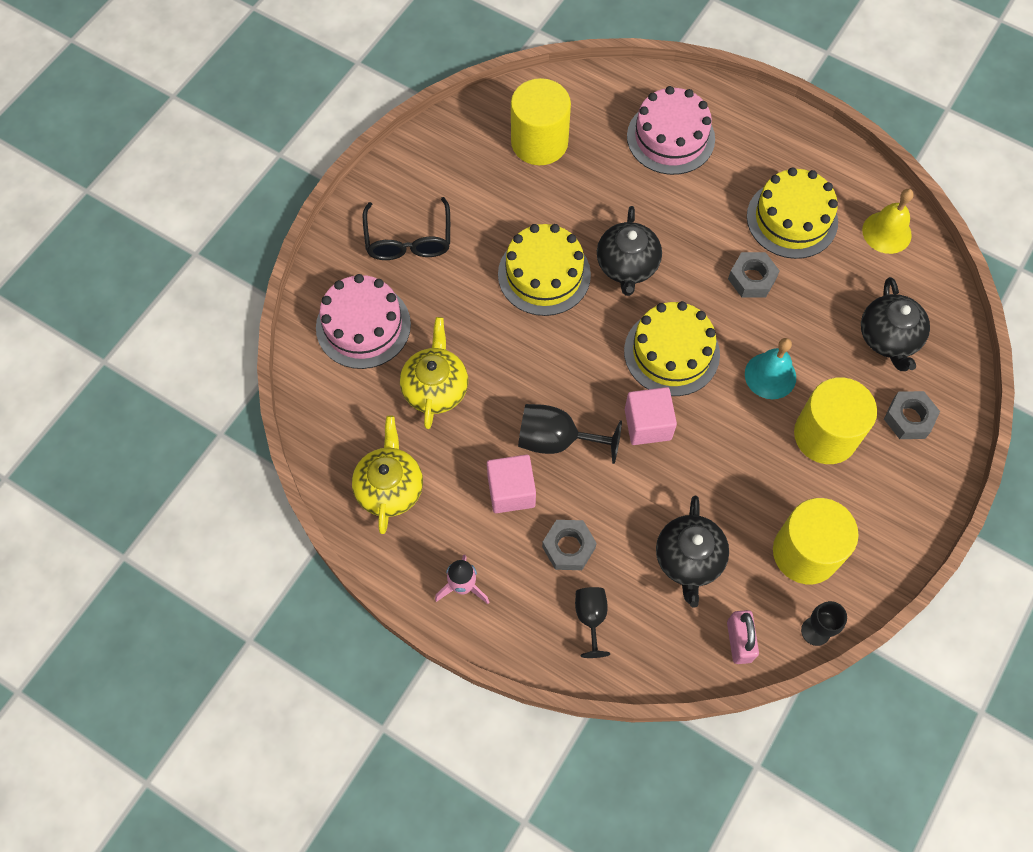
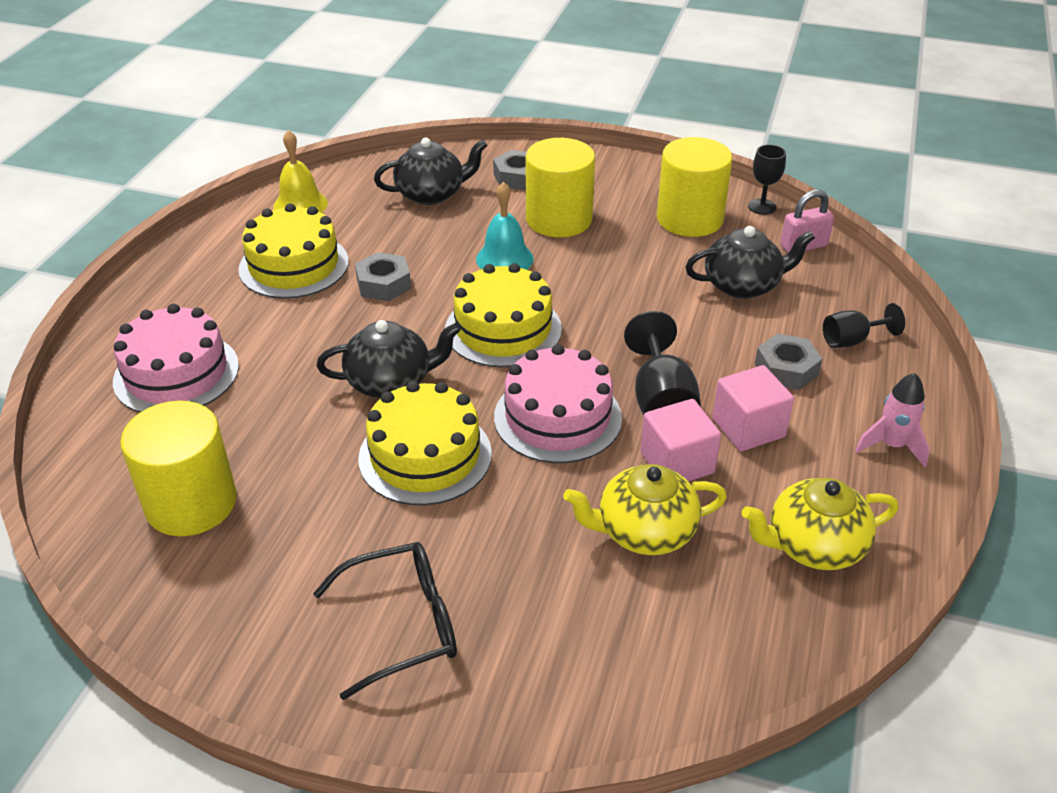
camera: 105 degrees left, 25 degrees down
(363, 326) = (578, 644): pink cake -> pink cake (557, 417)
(648, 424) = (604, 334): pink cube -> pink cube (677, 463)

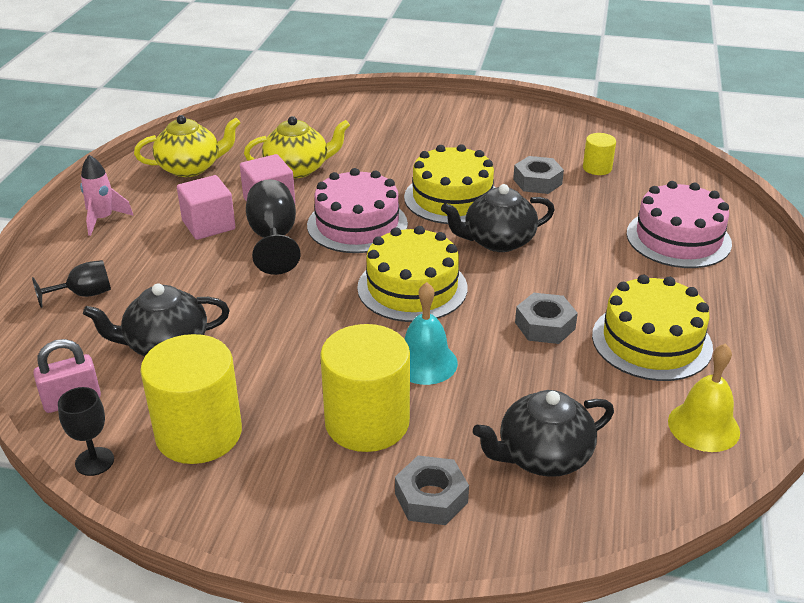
camera: 175 degrees right, 5 degrees down
(191, 503) = (597, 168): yellow cylinder -> yellow cylinder, size x0.49
(403, 624) = (438, 129): black glasses -> none
(786, 369) = (158, 267): grey nut -> grey nut (537, 181)

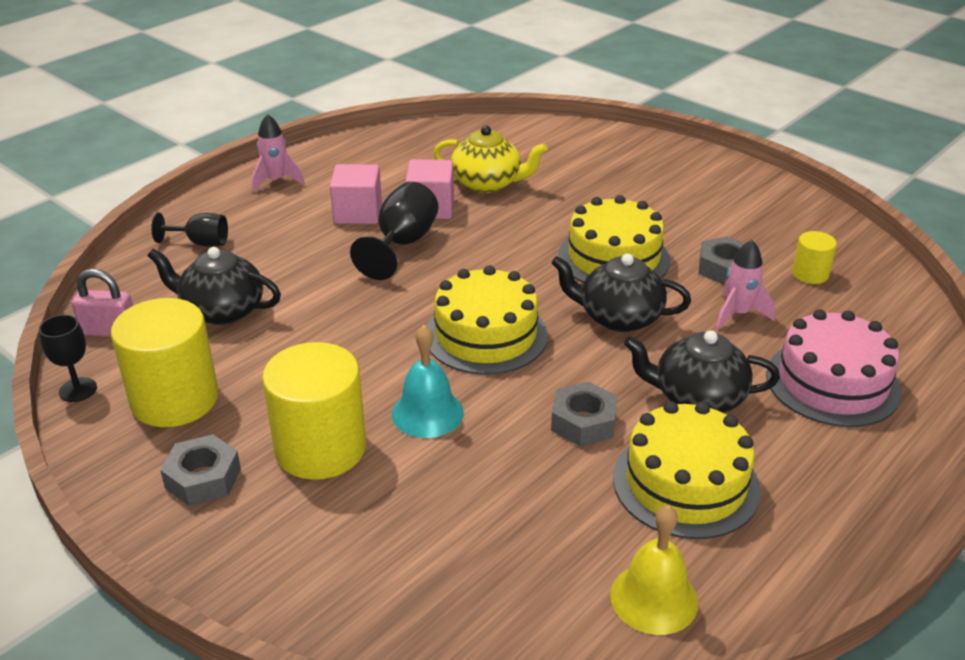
camera: 30 degrees right, 0 degrees up
(190, 168) = (392, 154): yellow teapot -> none
(357, 224) = (492, 255): pink cake -> none
(431, 498) = (308, 544): grey nut -> grey nut (203, 478)
(542, 456) = (450, 553): black teapot -> black teapot (697, 398)
(576, 211) = (738, 314): none -> pink rocket

